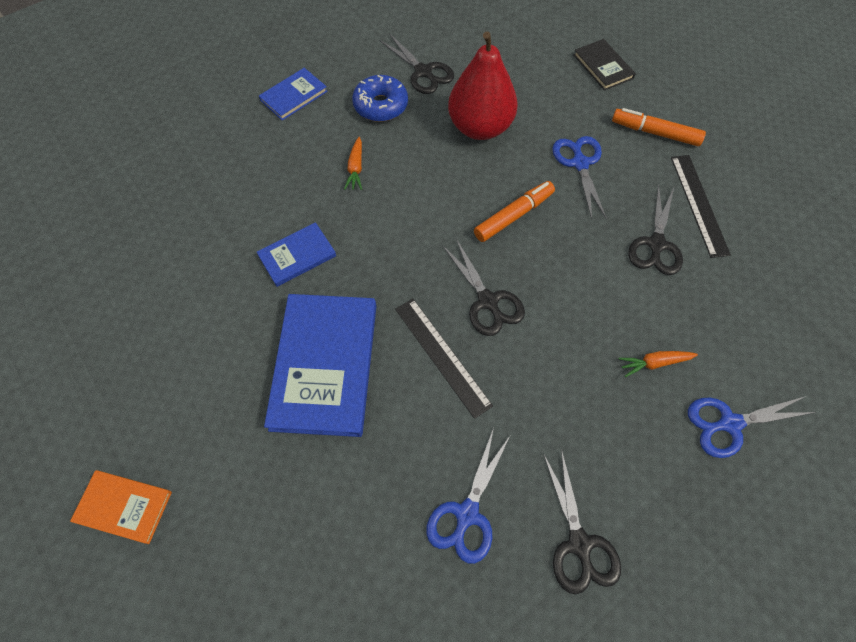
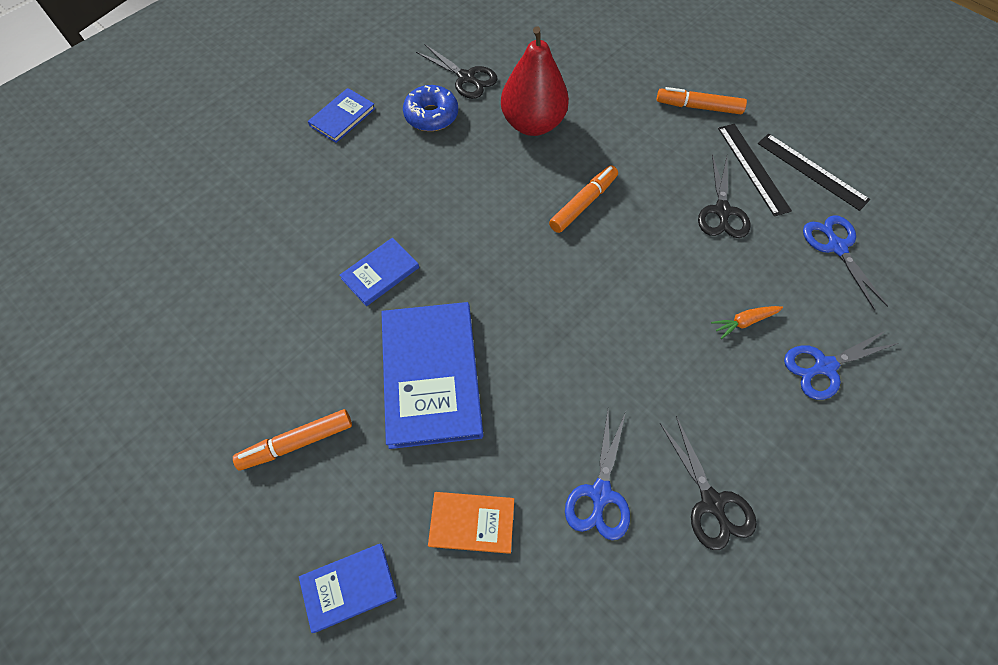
camera: 10 degrees left, 0 degrees up
(124, 507) = (258, 549): orange book -> orange book (472, 522)
(182, 409) = (297, 442): none -> orange marker
(201, 560) = (349, 587): none -> blue book
(355, 168) = (420, 180): orange carrot -> none
(442, 356) = (543, 347): black ruler -> black ruler (811, 171)
(488, 301) = (576, 288): black scissors -> none
(580, 163) = (635, 145): blue scissors -> blue scissors (836, 247)
(603, 66) = (637, 51): black book -> none

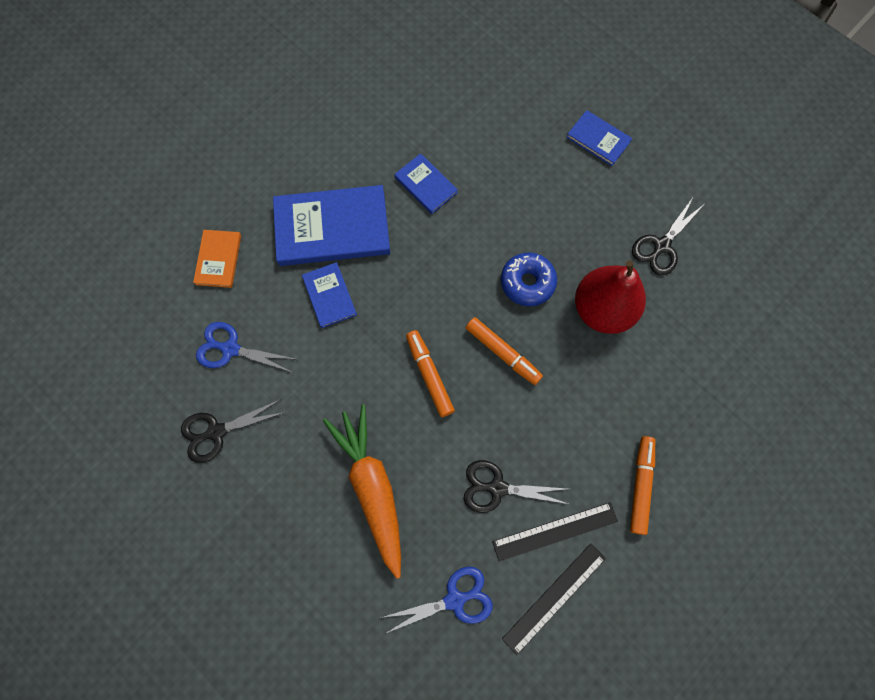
camera: 90 degrees right, 10 degrees up
(297, 442) = (285, 143): orange marker -> orange marker (429, 375)
(349, 587) = (185, 186): blue book -> blue book (329, 296)
(431, 115) = (606, 215): blue donut -> blue donut (527, 282)
(744, 322) = (372, 487): orange carrot -> orange carrot, size x2.45
(824, 366) = (325, 553): blue scissors -> none

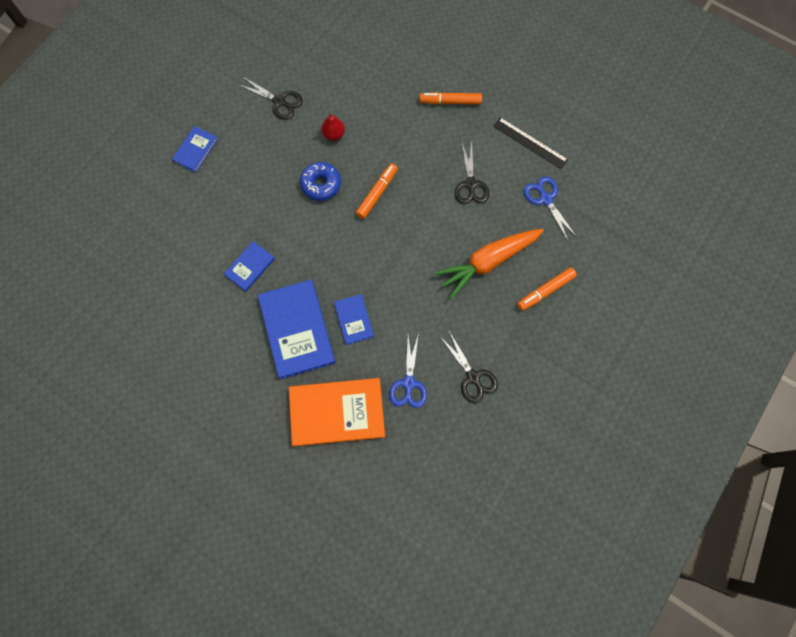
camera: 100 degrees left, 0 degrees up
(218, 259) = (337, 412): orange book -> orange book, size x1.94
(329, 296) = (354, 320): blue book -> blue book turned 75 degrees counterclockwise
(429, 375) = (402, 238): orange marker -> orange marker (545, 291)
(555, 531) = (490, 147): black ruler -> none
(602, 309) = (334, 134): red pear -> red pear, size x0.49

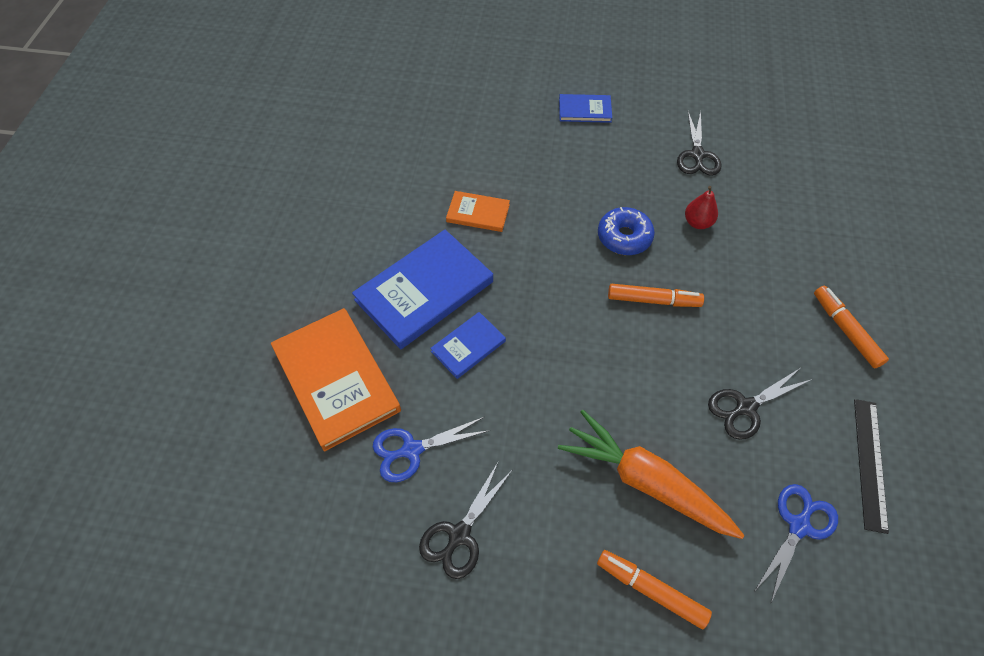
camera: 65 degrees right, 15 degrees down
(250, 267) = (478, 213): blue book -> orange book

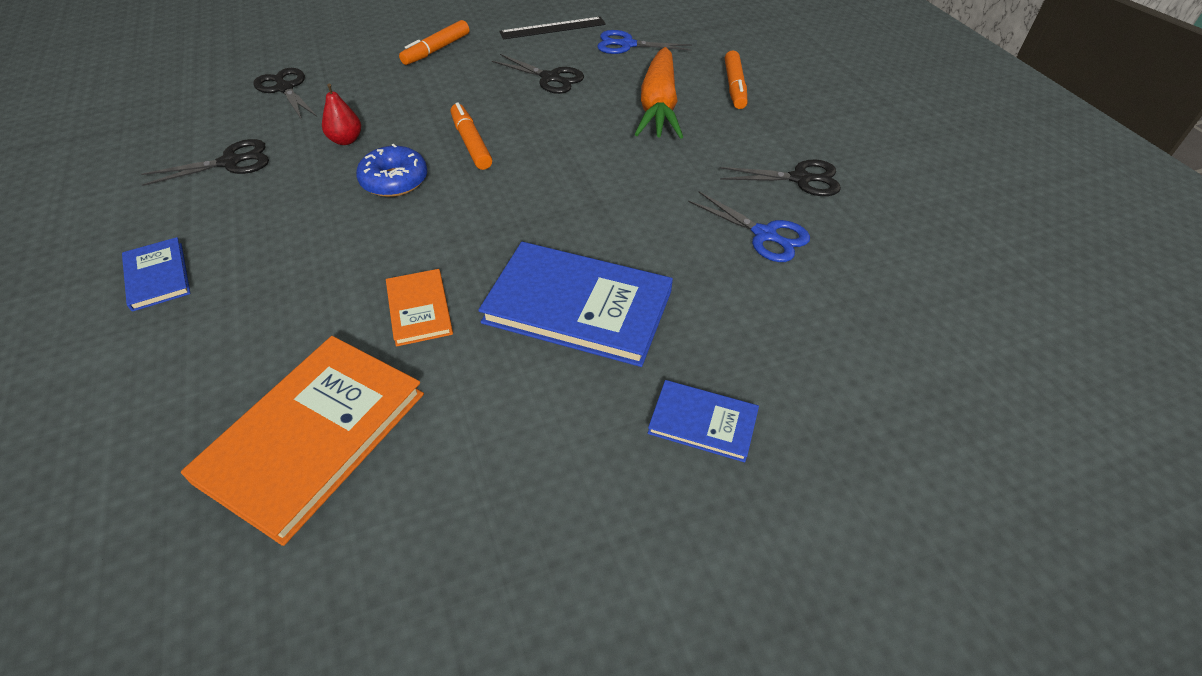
camera: 120 degrees left, 10 degrees down
(336, 379) = (753, 327): orange book -> orange book (313, 436)
(468, 346) = (622, 242): blue book -> blue book (703, 422)
(803, 202) = (285, 88): none -> black scissors

